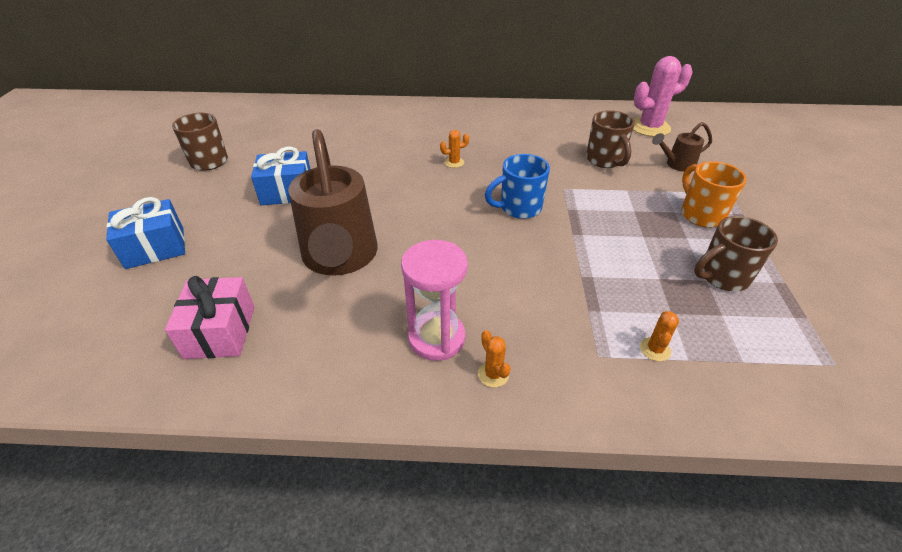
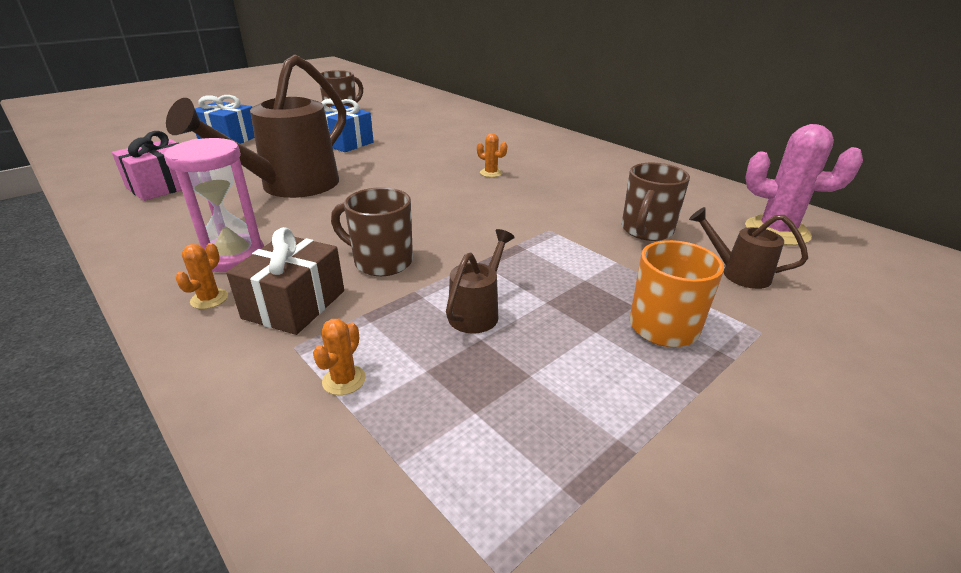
camera: 45 degrees right, 10 degrees down
(519, 208) = (474, 222): blue mug -> none
(545, 334) = (294, 304): none -> brown gift
(630, 265) = (477, 312): none -> brown watering can
(655, 349) = (344, 380): orange cactus -> orange cactus turned 45 degrees counterclockwise
(722, 277) = (556, 386): brown mug -> brown mug (381, 262)

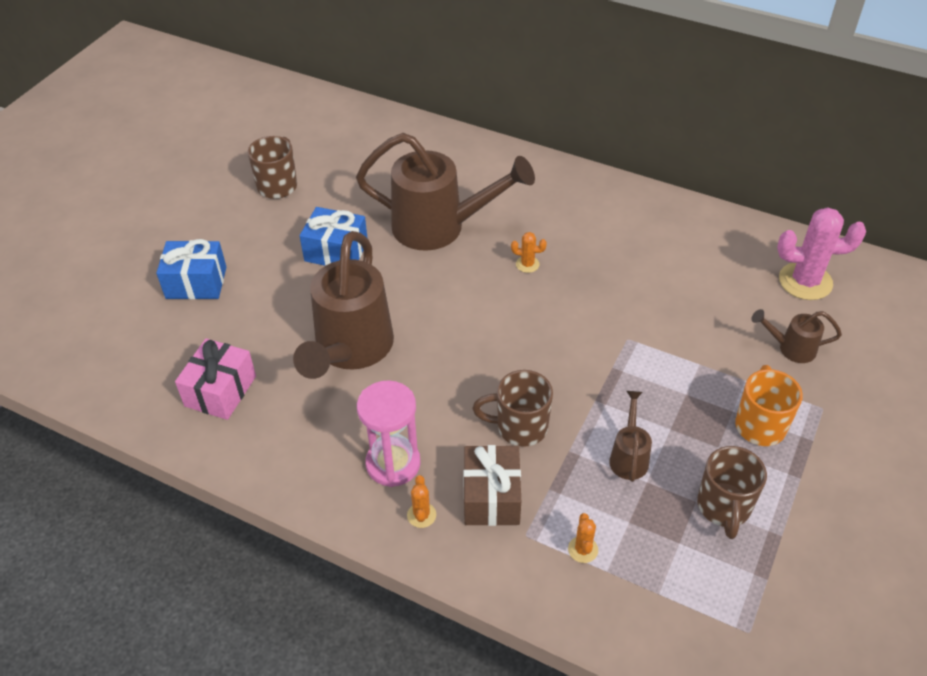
camera: 20 degrees left, 15 degrees up
(437, 145) = (440, 227): none -> brown watering can
(646, 231) = (706, 315): brown mug -> brown mug (723, 508)

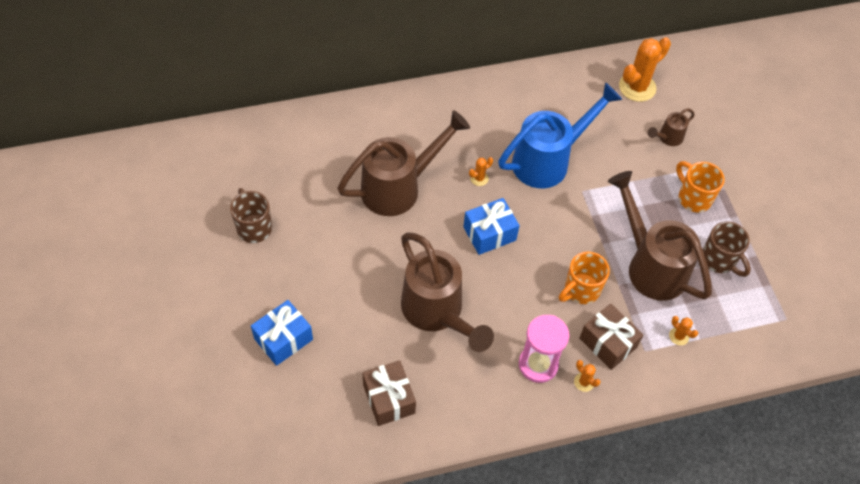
camera: 45 degrees left, 10 degrees up
(220, 391) = (389, 399): pink gift -> brown gift
(336, 251) = (351, 251): blue gift -> blue gift (489, 234)
(519, 427) = (581, 290): brown mug -> orange mug
(621, 290) = (548, 160): none -> blue watering can
(629, 456) = (650, 265): brown watering can -> brown watering can, size x2.21
(805, 281) = (637, 87): pink cactus -> orange cactus

